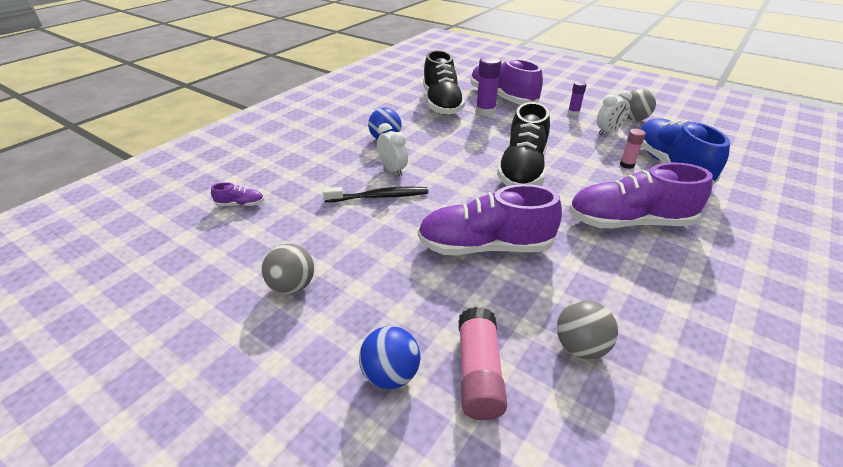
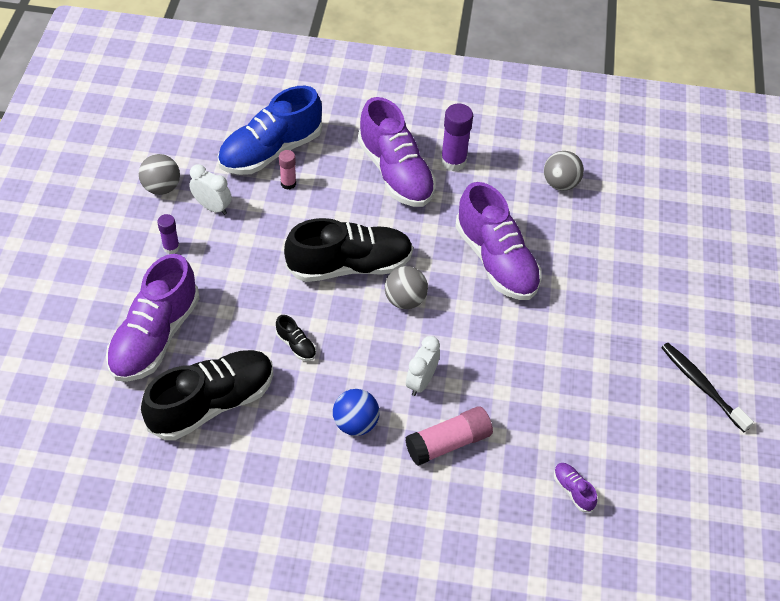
camera: 120 degrees left, 15 degrees up
(292, 286) = (633, 370): grey ball -> grey ball (405, 300)
(379, 196) = (477, 370): black toothbrush -> black toothbrush (701, 386)
(391, 374) = (654, 271): blue ball -> none
(463, 134) = (296, 345): none -> black shoe
(478, 373) = (619, 228): pink glue stick -> pink glue stick (448, 443)
(485, 112) = (214, 342): purple glue stick -> purple glue stick (453, 161)

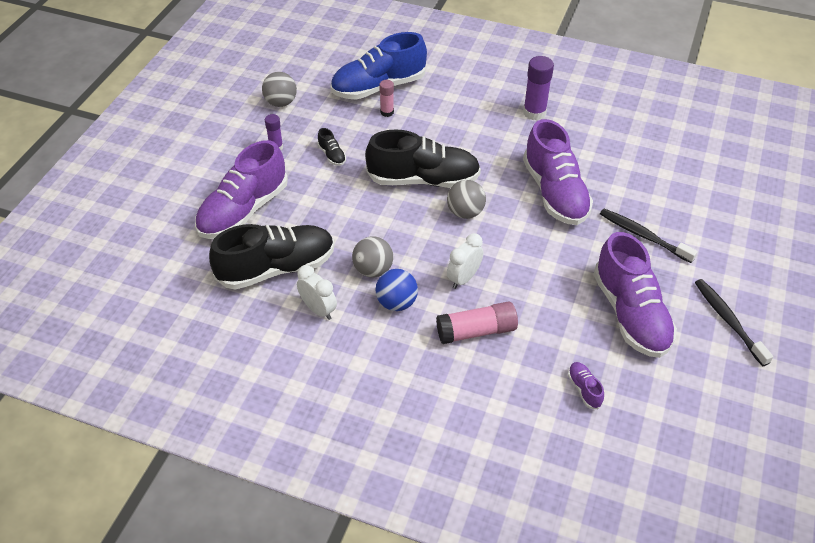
camera: 15 degrees right, 5 degrees down
(212, 207) = (318, 122): white clock -> white clock (318, 310)
(296, 345) = (360, 234): black shoe -> black shoe (332, 155)
(395, 172) = (481, 115): purple shoe -> purple shoe (630, 314)
(560, 183) = (627, 141): grey ball -> grey ball (373, 270)
(598, 299) = (643, 236): none -> black toothbrush

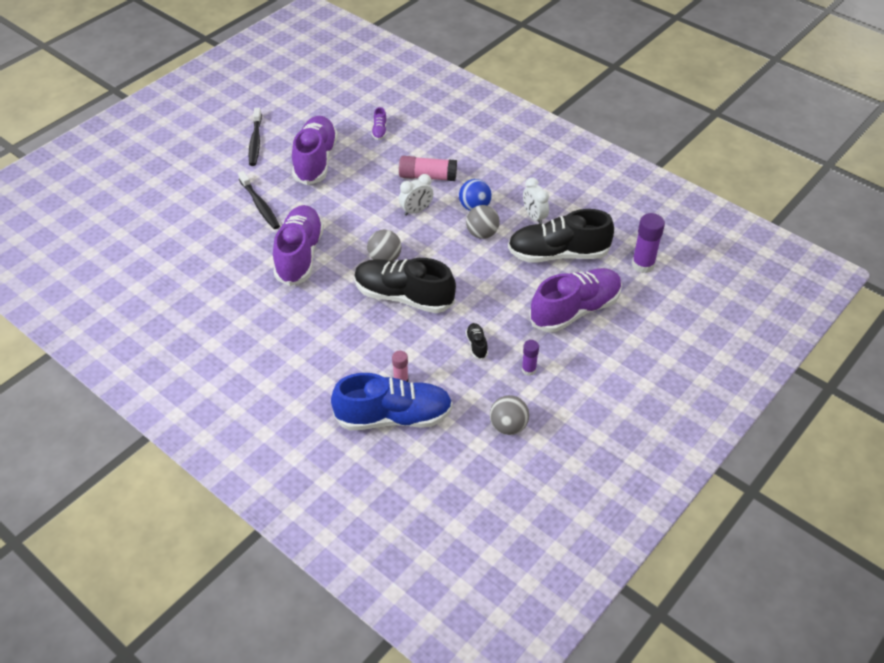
camera: 160 degrees left, 0 degrees up
(534, 112) = (256, 338): purple glue stick -> purple glue stick (643, 265)

